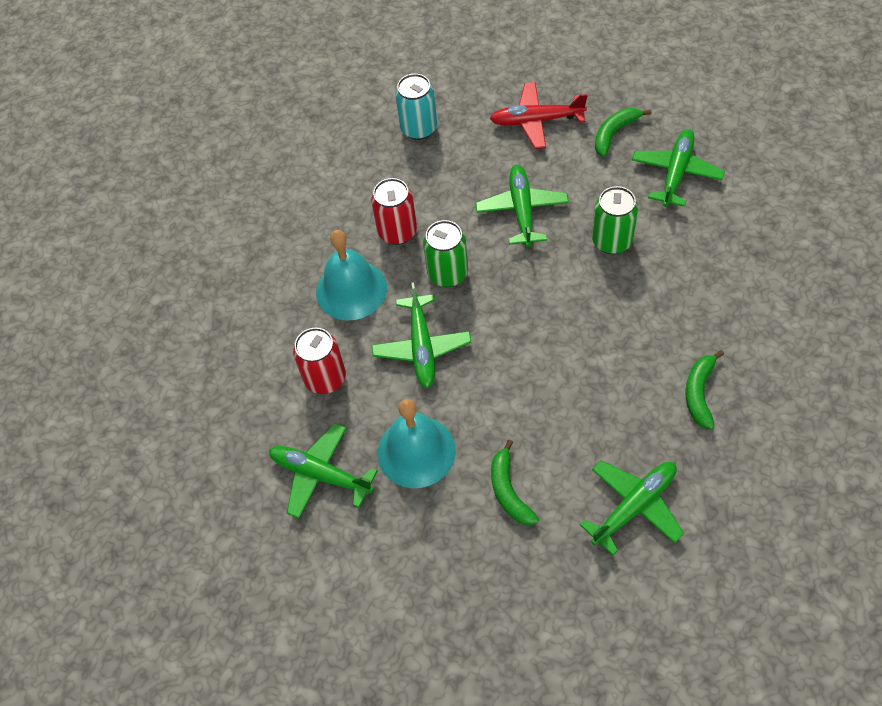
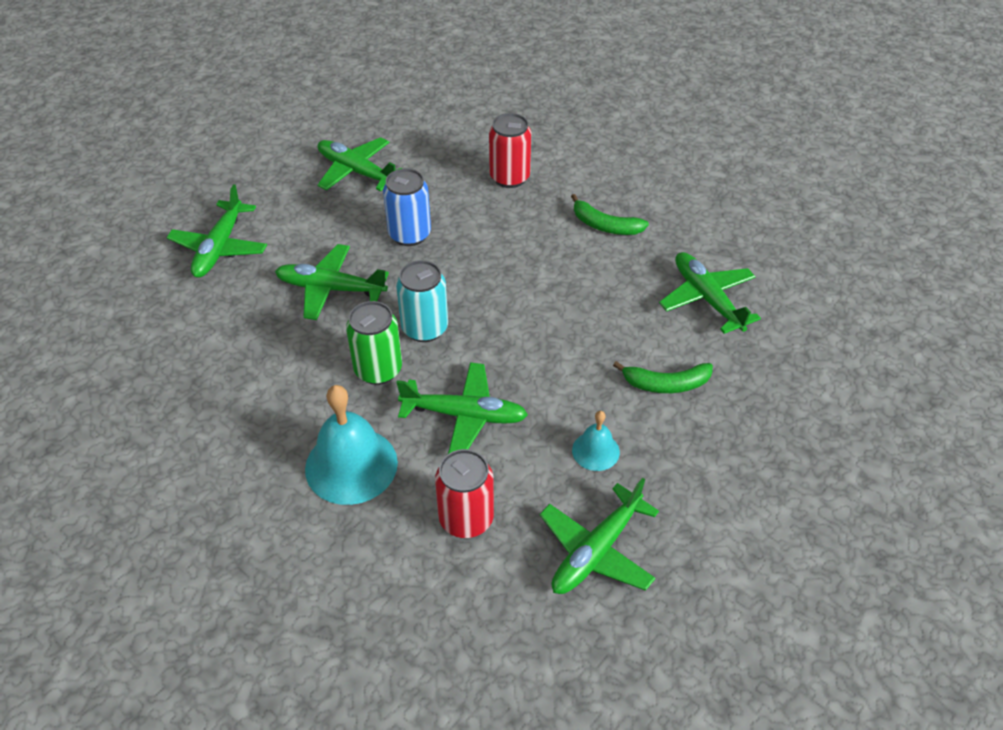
camera: 80 degrees left, 10 degrees down
(397, 232) = (293, 401): red can -> red can (509, 177)
(416, 451) = (595, 451): turquoise bell -> turquoise bell, size x0.52
(419, 128) = (153, 347): turquoise can -> turquoise can (425, 328)
(536, 121) = (220, 247): red plane -> green plane
(612, 241) = (409, 234): green can -> blue can
(614, 133) = (279, 197): green banana -> none

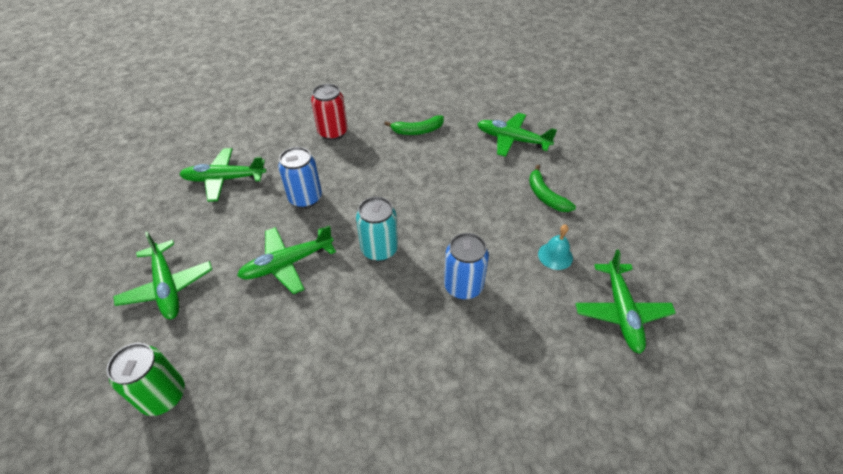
camera: 40 degrees left, 0 degrees up
(351, 465) = (431, 370): turquoise bell -> none
(378, 370) = (378, 295): green can -> green can (163, 396)
(464, 415) = (463, 286): green plane -> blue can
(466, 519) = (537, 349): red can -> none
(666, 384) = (545, 196): green banana -> green banana turned 105 degrees clockwise

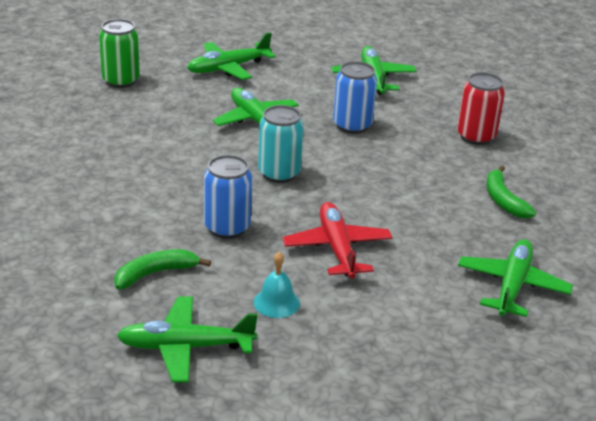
camera: 85 degrees right, 15 degrees down
(484, 218) = (337, 248): none -> red plane
(545, 196) = (390, 306): green banana -> green banana (155, 273)

